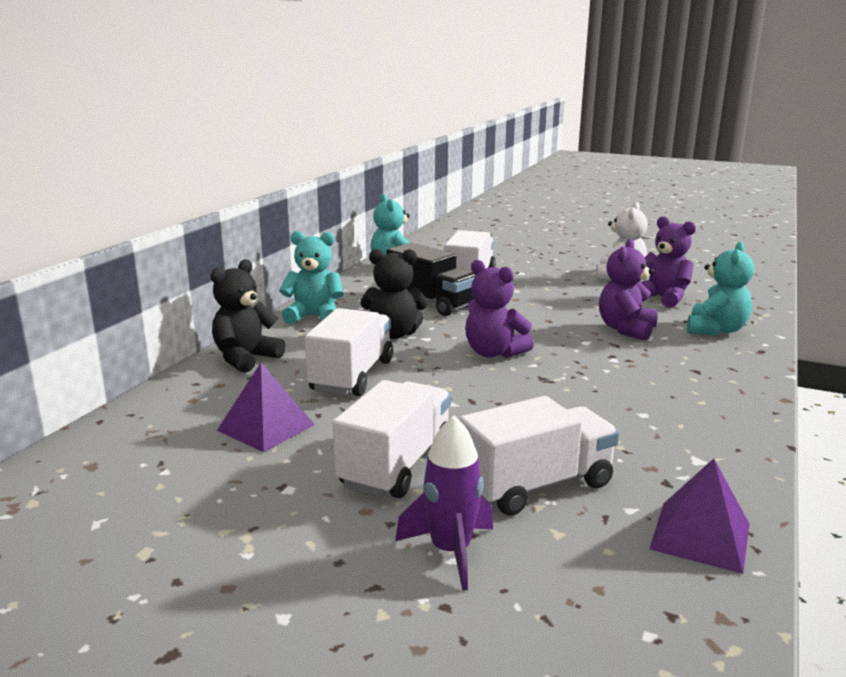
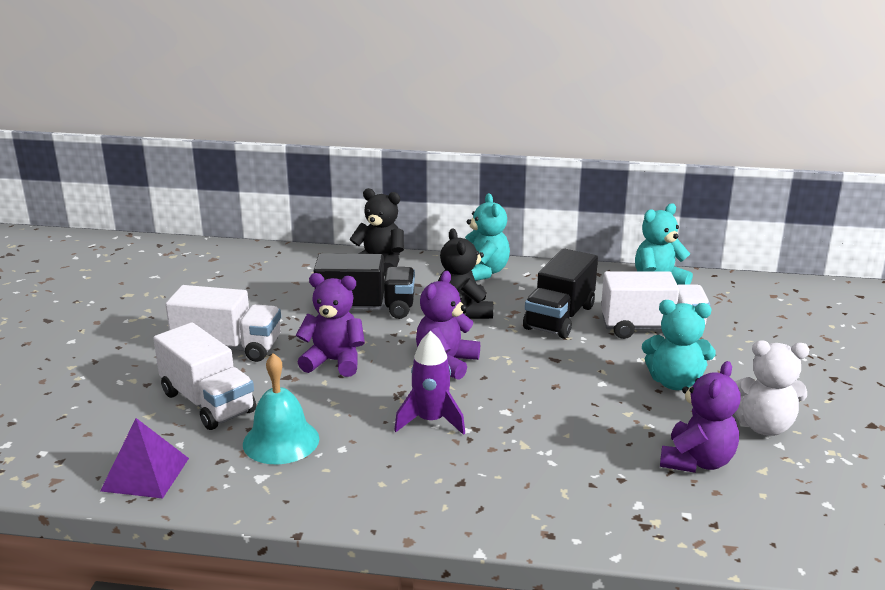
camera: 75 degrees right, 5 degrees up
(266, 427) = (271, 295): purple pyramid -> none
(352, 376) = (366, 309): white truck -> black truck
(450, 551) = (127, 379): purple rocket -> purple rocket (431, 421)
(626, 329) = (558, 435): purple teddy bear -> purple teddy bear (334, 362)
(628, 444) = (281, 441): none -> turquoise bell
(716, 330) = (601, 501): turquoise teddy bear -> turquoise teddy bear (674, 382)

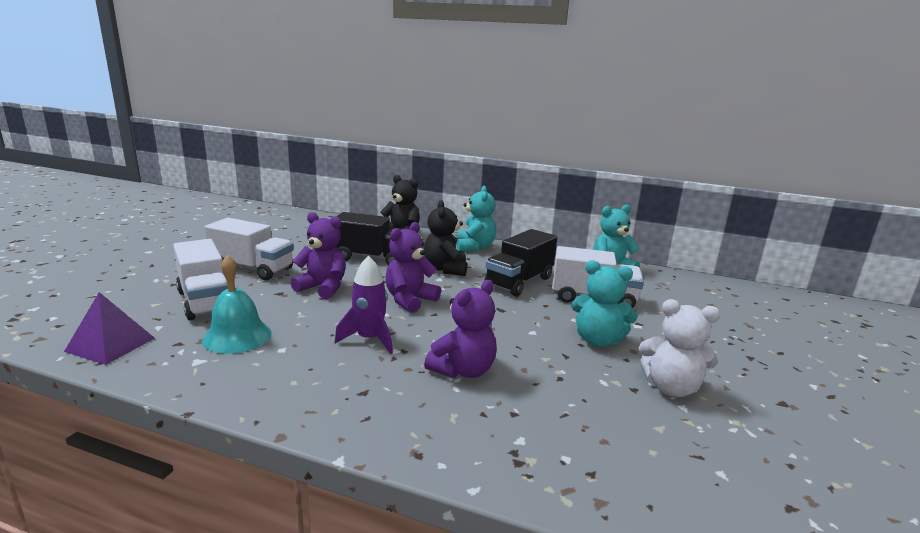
camera: 10 degrees right, 5 degrees down
(697, 461) = (594, 409): purple teddy bear -> purple teddy bear (463, 370)

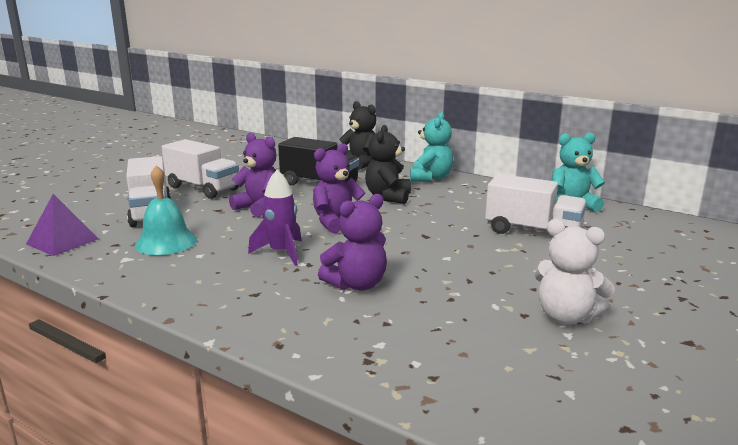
camera: 15 degrees right, 0 degrees up
(519, 282) = (460, 212): black truck -> none
(598, 340) = (513, 269): turquoise teddy bear -> none

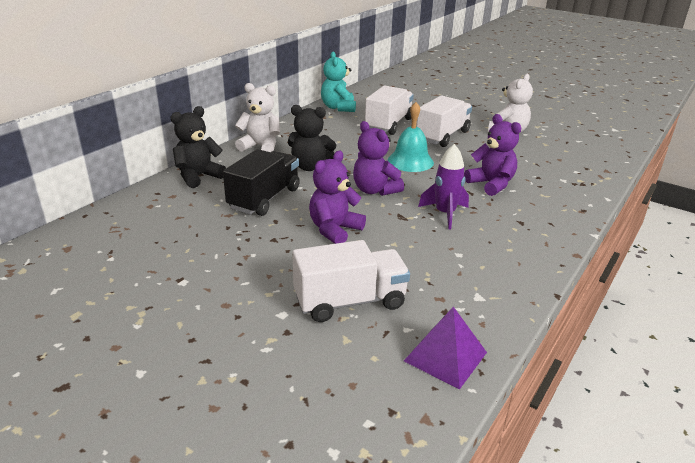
camera: 90 degrees left, 10 degrees up
(166, 242) = (434, 277): turquoise bell -> turquoise bell (410, 161)
(203, 188) = (262, 273): white truck -> white truck (442, 136)
(430, 178) = (260, 146): turquoise teddy bear -> white teddy bear

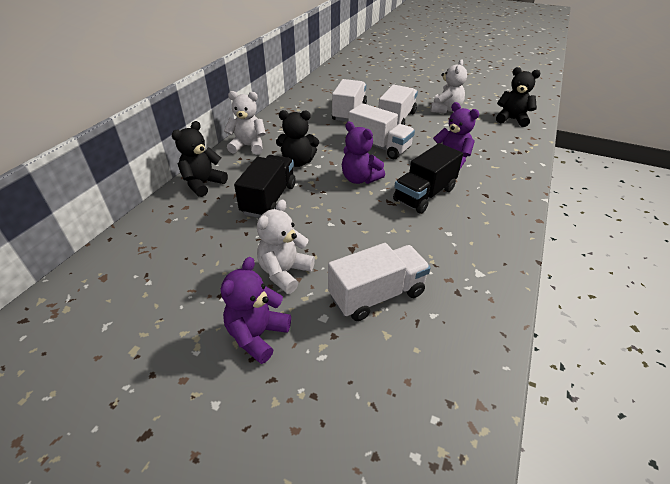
camera: 10 degrees left, 10 degrees up
(256, 268) = (284, 272): none -> white teddy bear
(334, 230) = (339, 223): purple teddy bear -> purple teddy bear (257, 335)
(338, 108) = (302, 100): turquoise teddy bear -> none
(410, 161) = (379, 147): turquoise bell -> white truck
(445, 214) = (424, 195): purple rocket -> black truck
(445, 356) = (473, 337): purple pyramid -> none
(588, 149) = (512, 119): none -> black teddy bear

